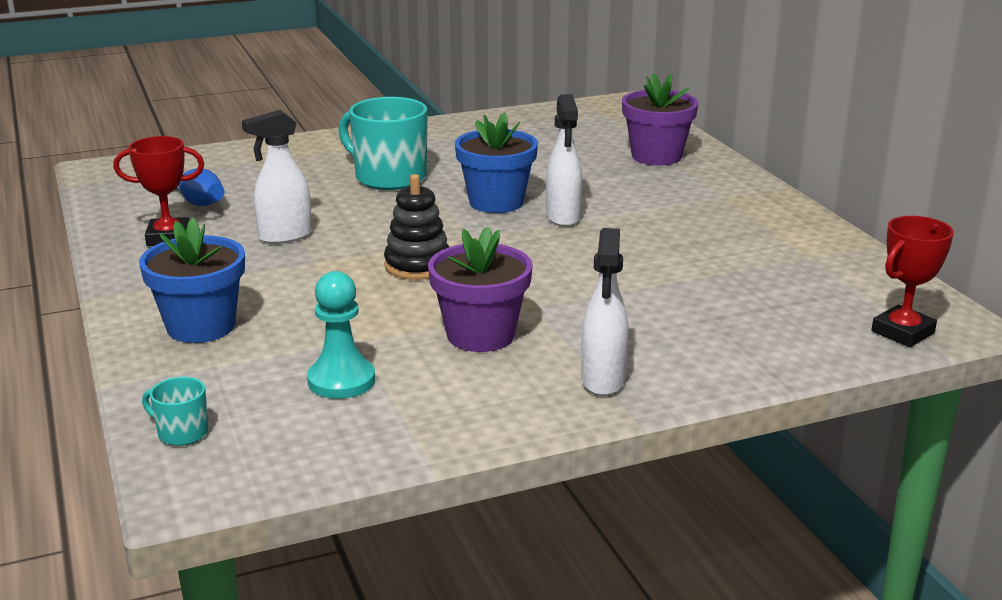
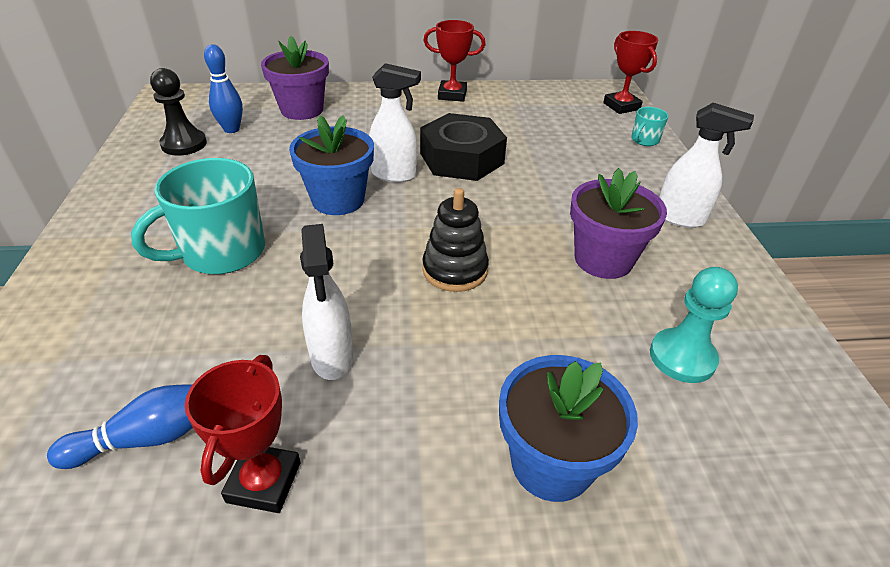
camera: 75 degrees left, 15 degrees up
(181, 432) = (798, 501): turquoise mug -> turquoise mug (644, 140)
(539, 129) = (184, 144): none -> black pawn
(584, 138) = (231, 129): none -> blue bowling pin
(629, 244) = (461, 158): none -> black nut
(790, 219) = (452, 95): none -> red trophy

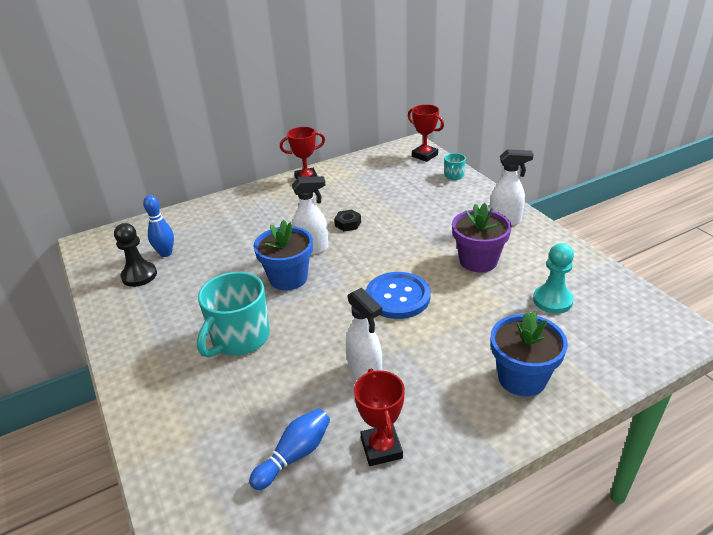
camera: 20 degrees left, 5 degrees down
(302, 110) = (206, 223): purple flower pot -> none
(455, 270) = (398, 297): black stacking toy -> blue button
(461, 158) = (348, 224): black nut -> black nut, size x0.43

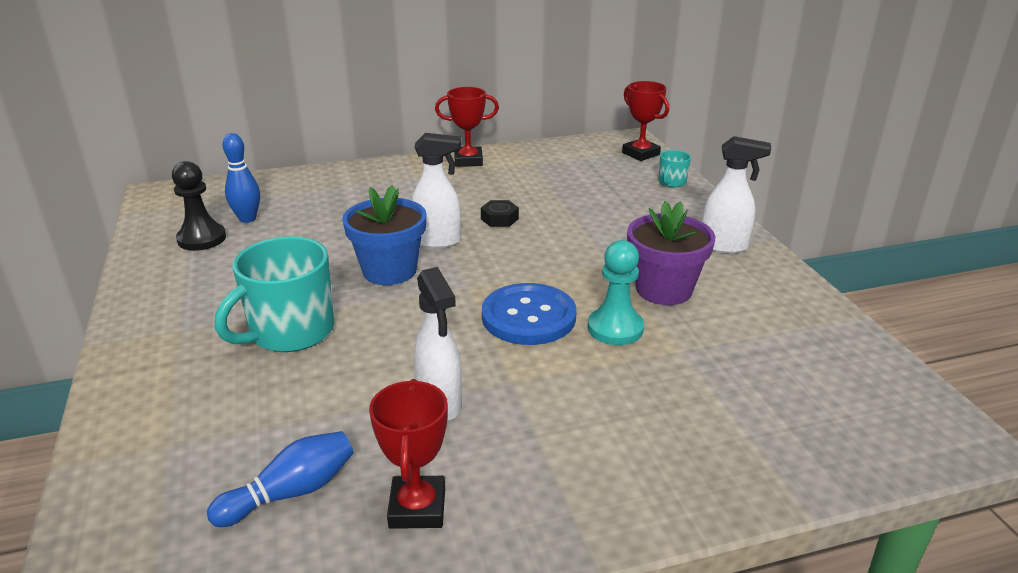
camera: 10 degrees right, 5 degrees down
(522, 378) = (667, 453): blue flower pot -> none
(552, 300) = (755, 357): turquoise pawn -> turquoise pawn (615, 328)

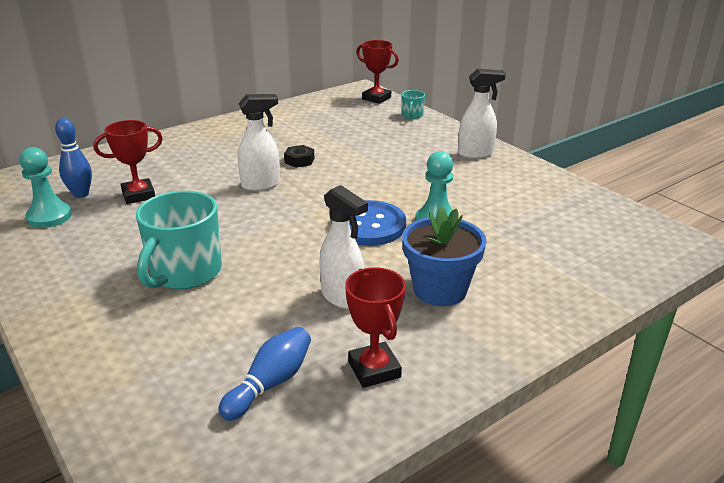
camera: 20 degrees left, 0 degrees up
(202, 239) = (49, 217): black pawn -> turquoise pawn
(389, 271) = (236, 213): blue flower pot -> blue flower pot (440, 290)
(468, 161) = (244, 121): red trophy -> red trophy (138, 195)
(664, 290) = (453, 189): purple flower pot -> none

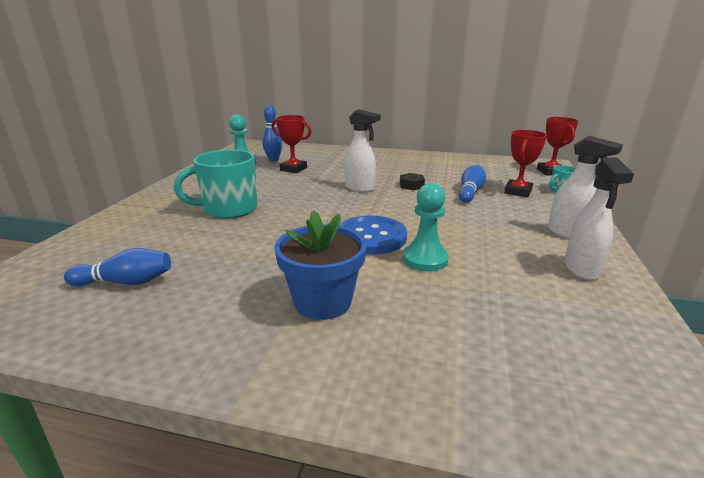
camera: 50 degrees right, 5 degrees down
(342, 297) = (259, 266): white spray bottle -> white spray bottle (581, 269)
(357, 146) = (470, 192): none -> blue bowling pin
(374, 369) = (174, 317): red trophy -> red trophy (518, 191)

